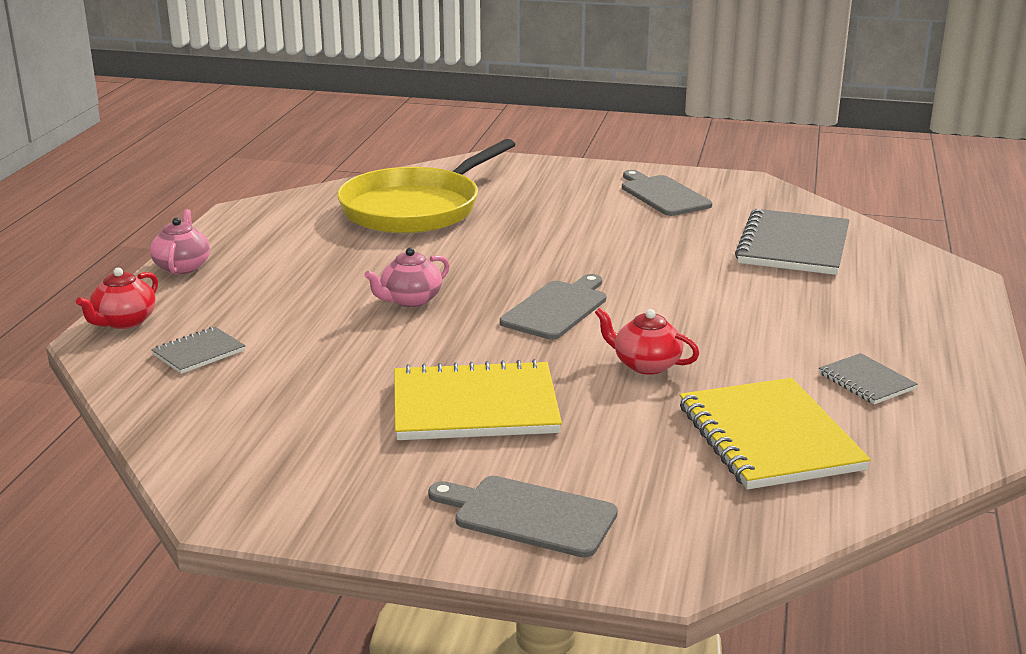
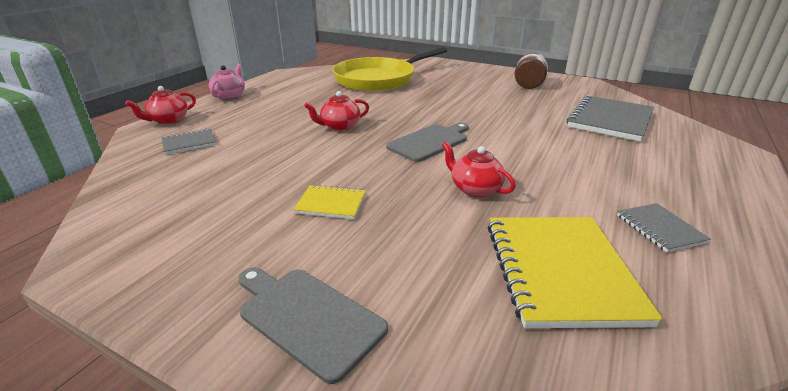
camera: 15 degrees right, 5 degrees up
(410, 300) = (339, 126): pink teapot -> red teapot
(475, 406) = (331, 204): yellow notebook -> yellow notebook, size x0.50
(663, 195) = (529, 84): grey cutting board -> brown jar

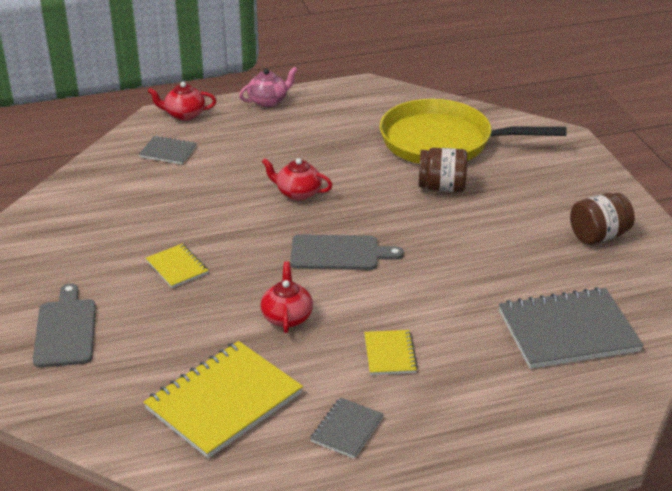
camera: 45 degrees right, 5 degrees up
(419, 94) = (442, 187): none -> brown jar
(573, 173) = (390, 354): none -> yellow notebook

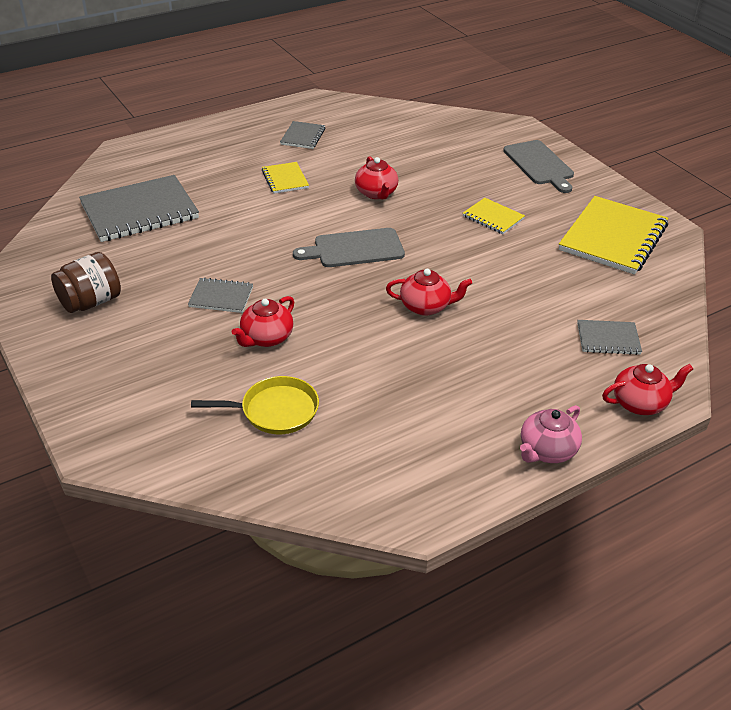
camera: 165 degrees right, 5 degrees up
(224, 401) = (393, 140): yellow notebook -> yellow notebook (613, 238)
(442, 187) = (266, 338): brown jar -> red teapot
(443, 142) = (275, 411): yellow pan -> yellow pan, size x0.50
(477, 224) = (221, 297): none -> grey notebook

